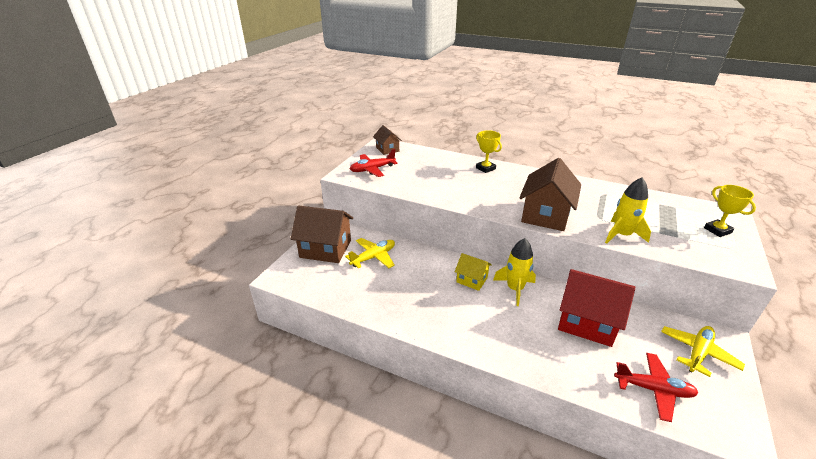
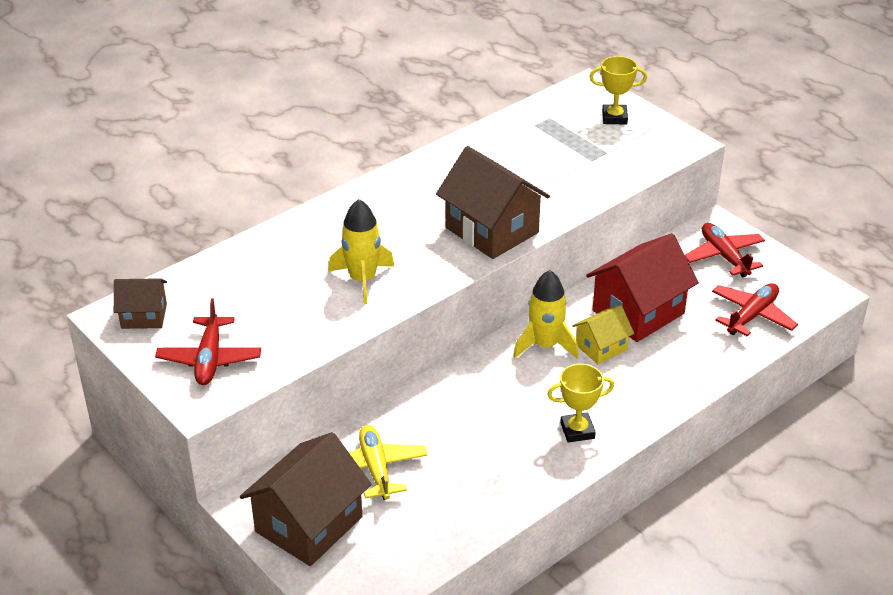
camera: 65 degrees left, 5 degrees up
(472, 280) = (501, 378): yellow house -> yellow house (601, 347)
(485, 168) = (319, 229): yellow trophy -> yellow trophy (577, 431)
(621, 235) = (577, 191): yellow rocket -> yellow rocket (362, 280)
(698, 353) = (724, 256): yellow plane -> red plane

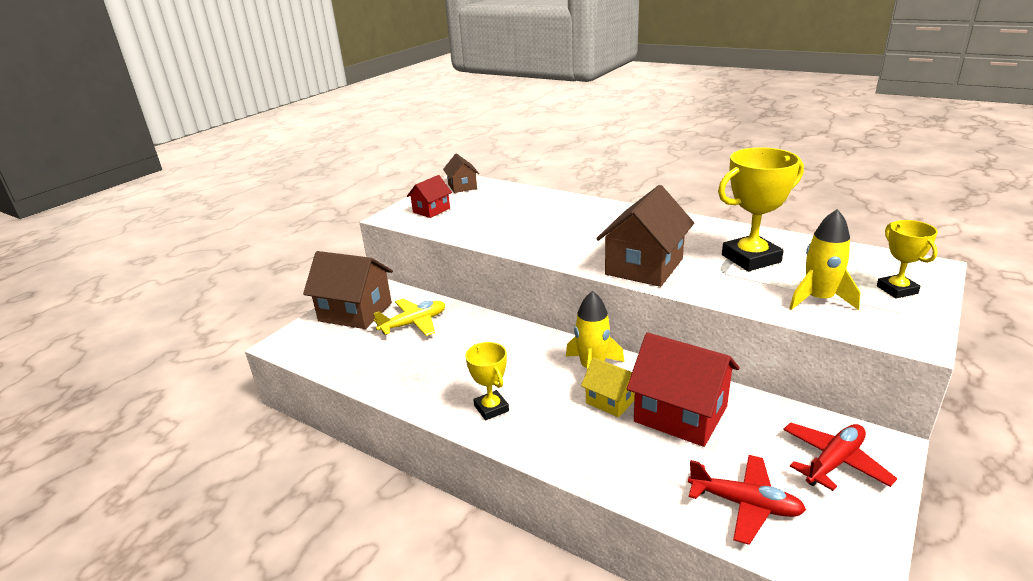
camera: 75 degrees right, 10 degrees down
(209, 359) = (431, 210): red plane -> red house
(362, 280) = (540, 234): yellow rocket -> yellow rocket (818, 299)
(516, 164) = (751, 258): none -> yellow trophy

